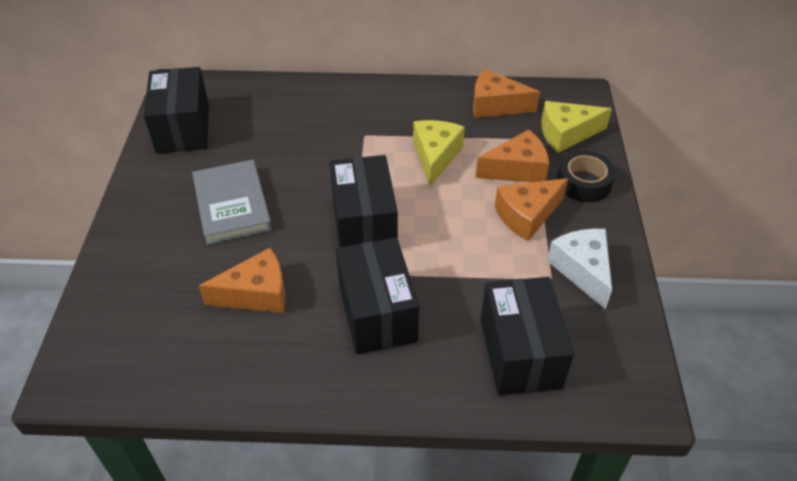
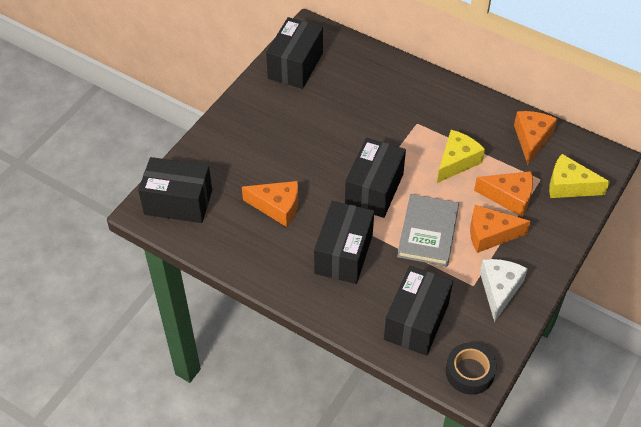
camera: 30 degrees right, 5 degrees up
(113, 347) = (178, 202): none -> black box
(232, 205) = (296, 138): grey book -> grey book (428, 232)
(495, 105) = (532, 139): orange cheese -> orange cheese turned 60 degrees clockwise
(584, 183) = (551, 229): black tape -> black tape (469, 372)

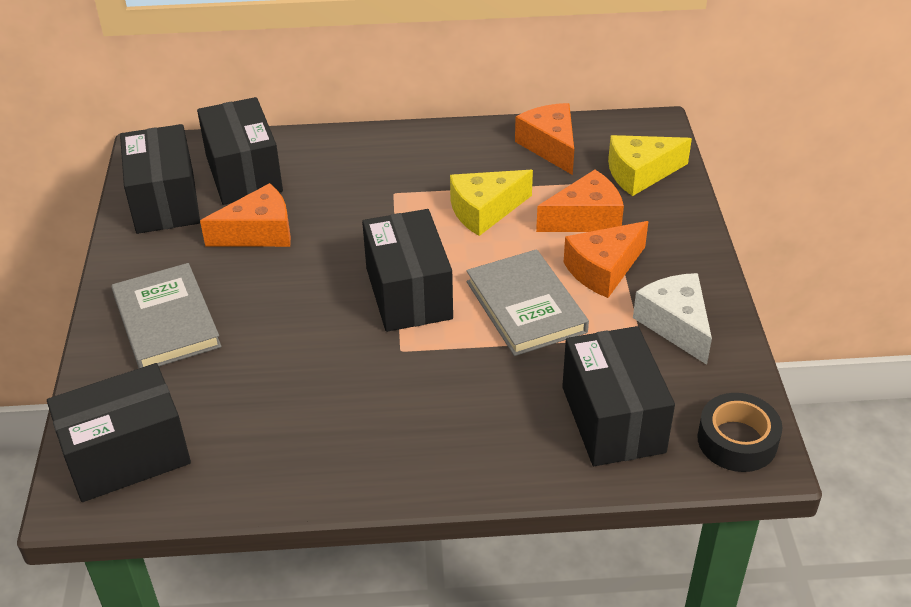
camera: 35 degrees left, 10 degrees down
(245, 139) = (166, 321): none -> grey book
(277, 207) = (291, 382): orange cheese -> orange cheese (259, 233)
(343, 254) = (439, 391): black box -> black box (244, 173)
(457, 161) = (485, 211): yellow cheese -> yellow cheese turned 120 degrees counterclockwise

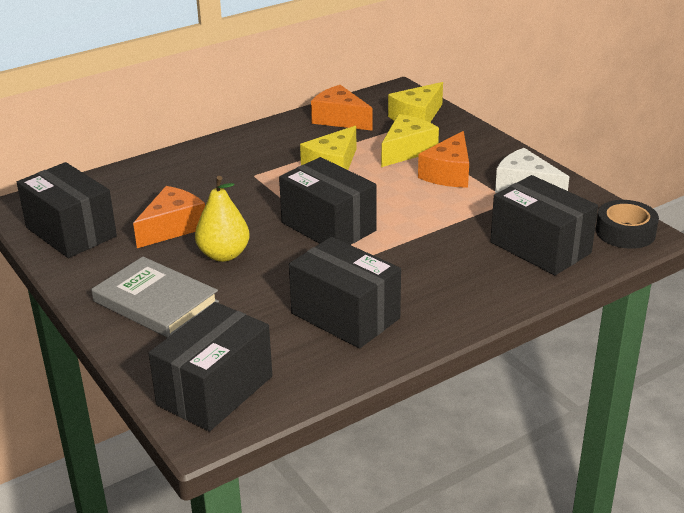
camera: 30 degrees left, 10 degrees down
(244, 173) = (120, 197): black box -> black box (345, 316)
(276, 288) = (224, 255): none -> yellow pear
(525, 307) = (419, 208): grey book -> none
(585, 218) = (407, 150): orange cheese -> yellow cheese

